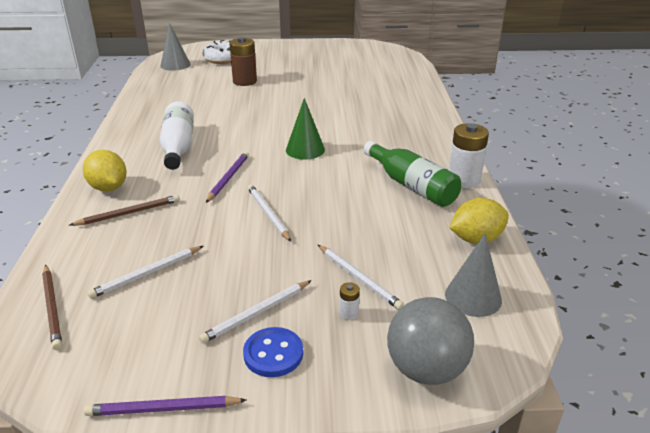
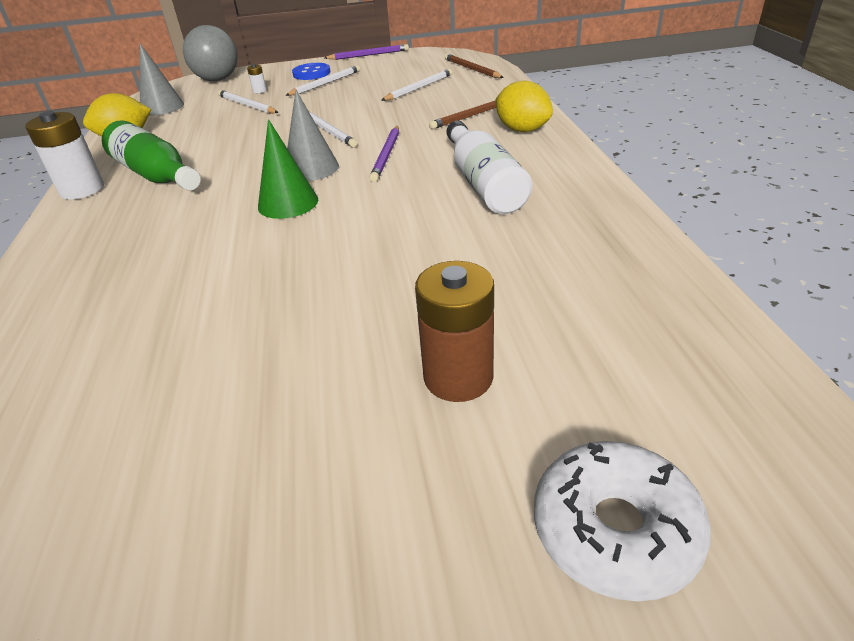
camera: 175 degrees right, 5 degrees up
(175, 65) = (751, 448): grey cone -> grey cone (311, 168)

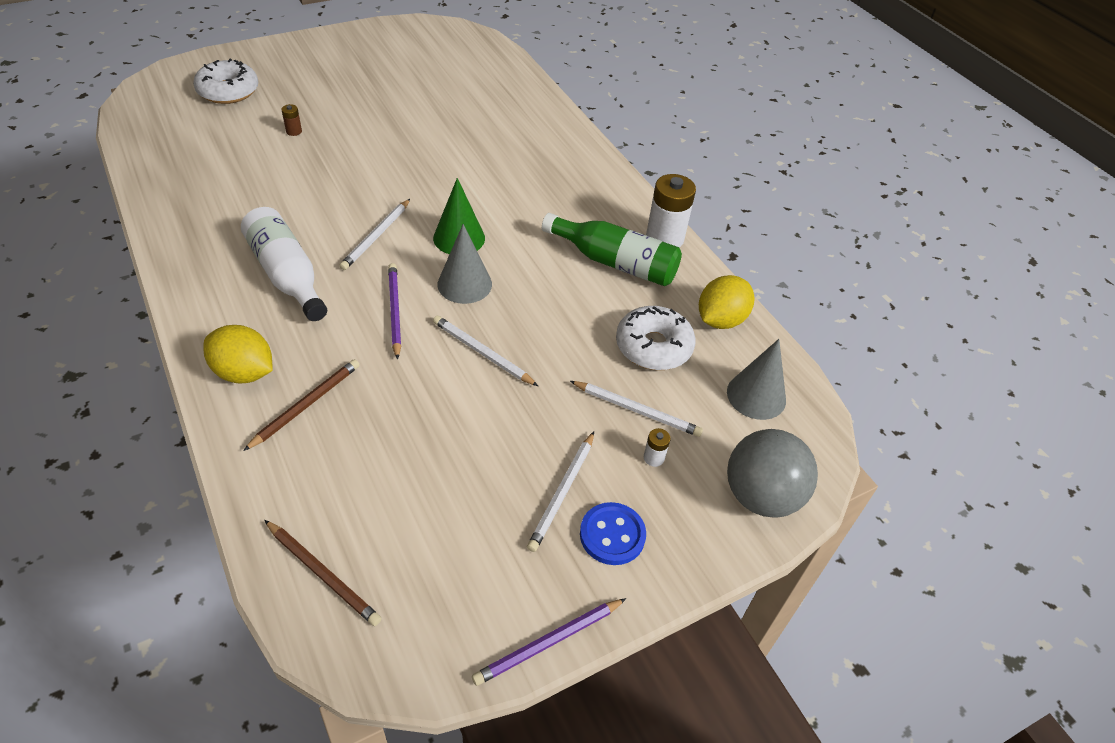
camera: 155 degrees right, 10 degrees up
(196, 128) = (653, 346): none -> white donut
(419, 88) = (401, 486): white pencil -> white pencil (376, 236)
(458, 377) = (294, 131): brown battery -> brown battery, size x0.44

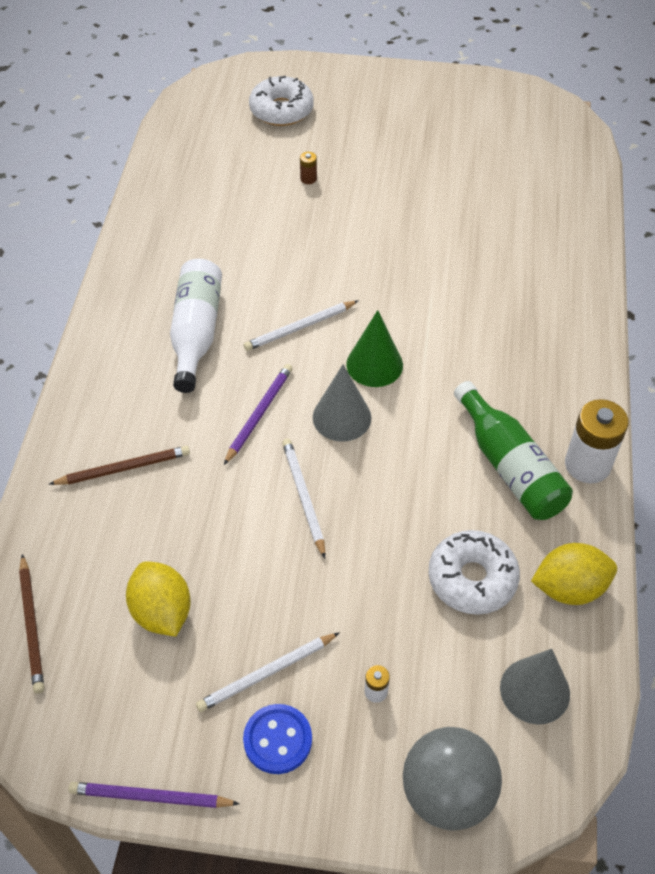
camera: 40 degrees right, 5 degrees up
(244, 372) = (99, 412): yellow lemon -> yellow lemon (162, 612)
(637, 410) = (400, 635): white pencil -> none

